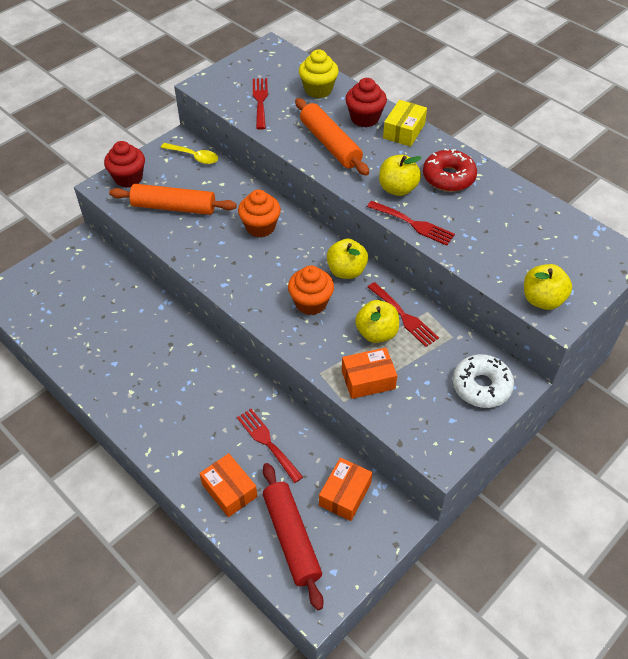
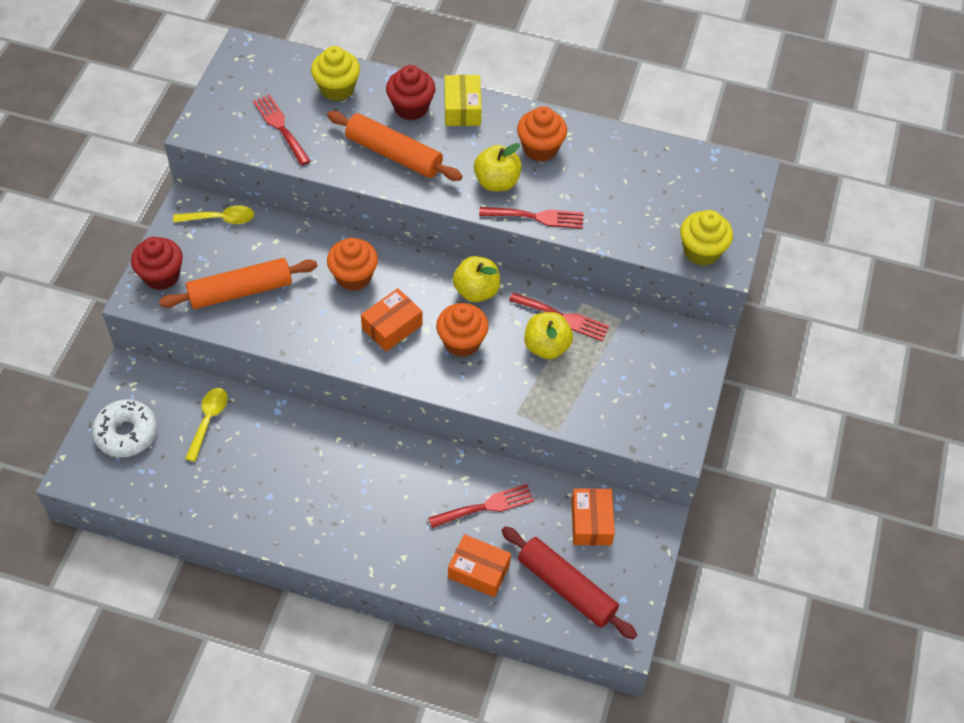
camera: 30 degrees left, 5 degrees up
(110, 293) = (208, 420): none -> yellow spoon
(267, 442) = (486, 506): red fork -> red fork turned 135 degrees clockwise
(368, 379) = (567, 399): orange box -> orange box (392, 326)
(448, 177) = (540, 148): red donut -> orange cupcake
(481, 386) = (675, 359): white donut -> white donut (126, 433)
(542, 300) = (701, 251): yellow apple -> yellow cupcake

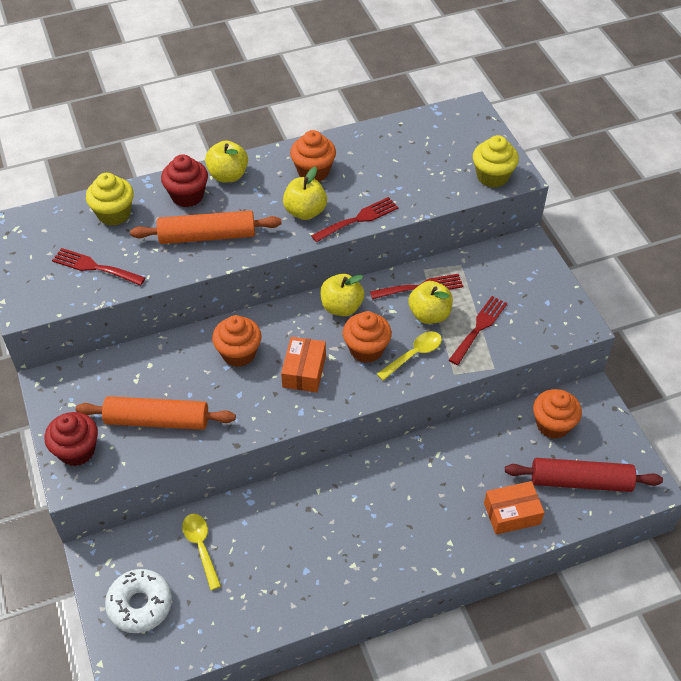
camera: 35 degrees left, 5 degrees down
(220, 219) = (86, 376): yellow spoon -> yellow spoon (414, 355)
(240, 291) = (157, 420): orange rolling pin -> orange rolling pin turned 60 degrees clockwise
(462, 108) = (228, 175): yellow box -> yellow apple
(486, 506) = (472, 464): red fork -> red fork (479, 328)
(591, 522) = (553, 425): orange box -> orange cupcake

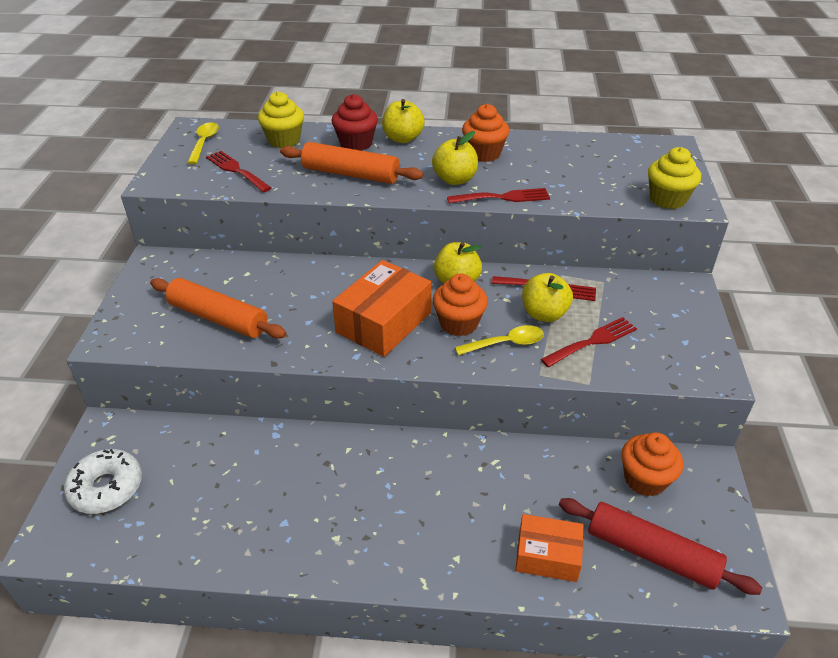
camera: 25 degrees right, 10 degrees down
(77, 450) = (131, 318): red cupcake -> none
(201, 547) = (200, 457): yellow spoon -> yellow spoon (204, 143)
(239, 353) = (332, 289): orange cupcake -> none
(304, 371) = (383, 322): orange box -> orange box, size x1.56

